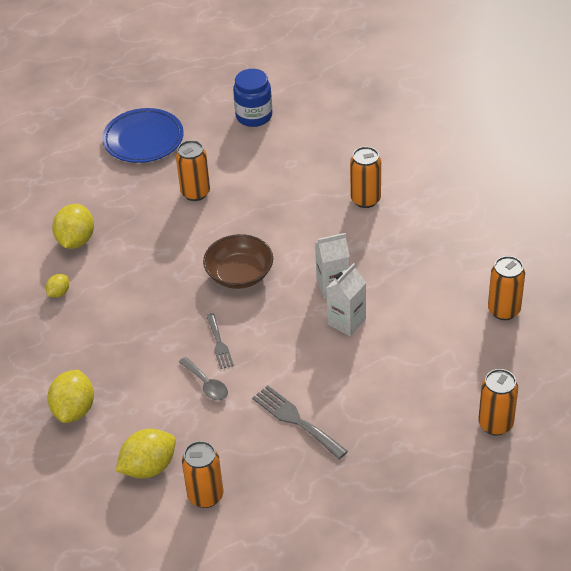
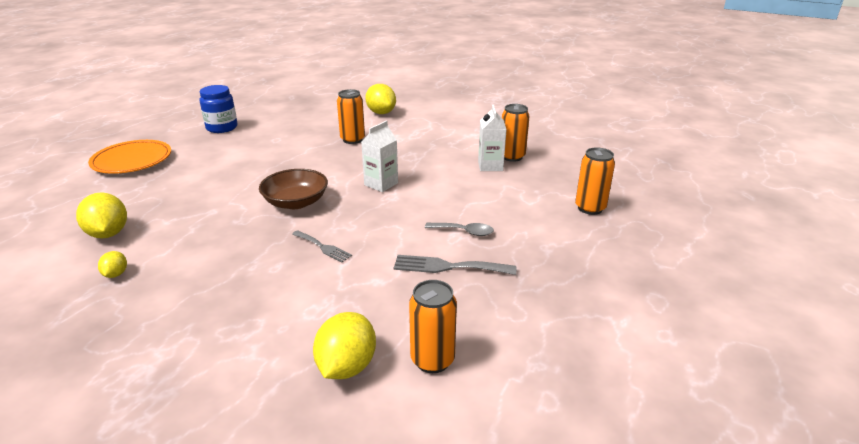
camera: 40 degrees left, 15 degrees down
(74, 410) = (210, 358): yellow lemon -> yellow lemon (381, 113)
(143, 139) = (132, 161): blue plate -> orange plate
(195, 193) = (209, 173): orange can -> none
(206, 384) = (340, 277): grey spoon -> grey spoon (464, 232)
(346, 322) = (415, 197): white carton -> white carton (490, 166)

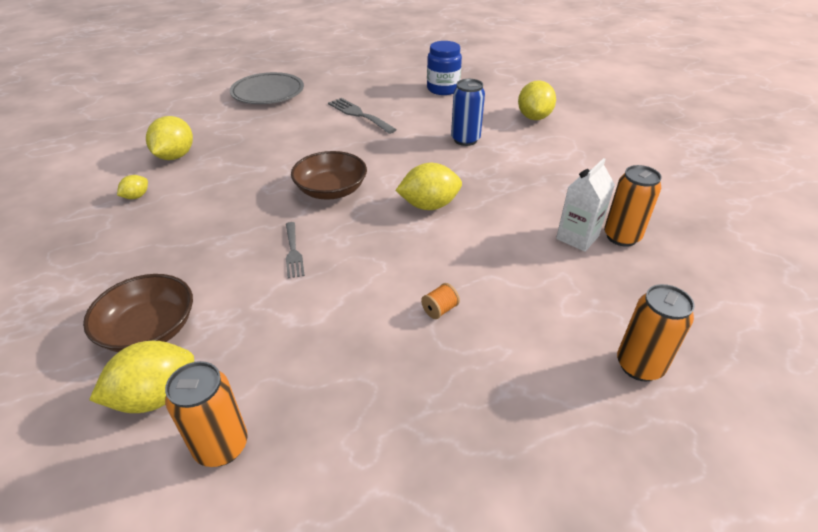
camera: 40 degrees right, 10 degrees up
(132, 161) = (268, 93): orange plate -> grey plate
(222, 128) = (368, 83): blue jar -> blue jar (443, 89)
(279, 339) = (149, 330): none -> brown bowl
(352, 140) = (465, 140): orange can -> blue can
(381, 184) = (429, 205): white carton -> yellow lemon
(448, 267) = (370, 344): grey fork -> grey fork (359, 114)
(464, 232) = (440, 309): grey spoon -> orange spool

